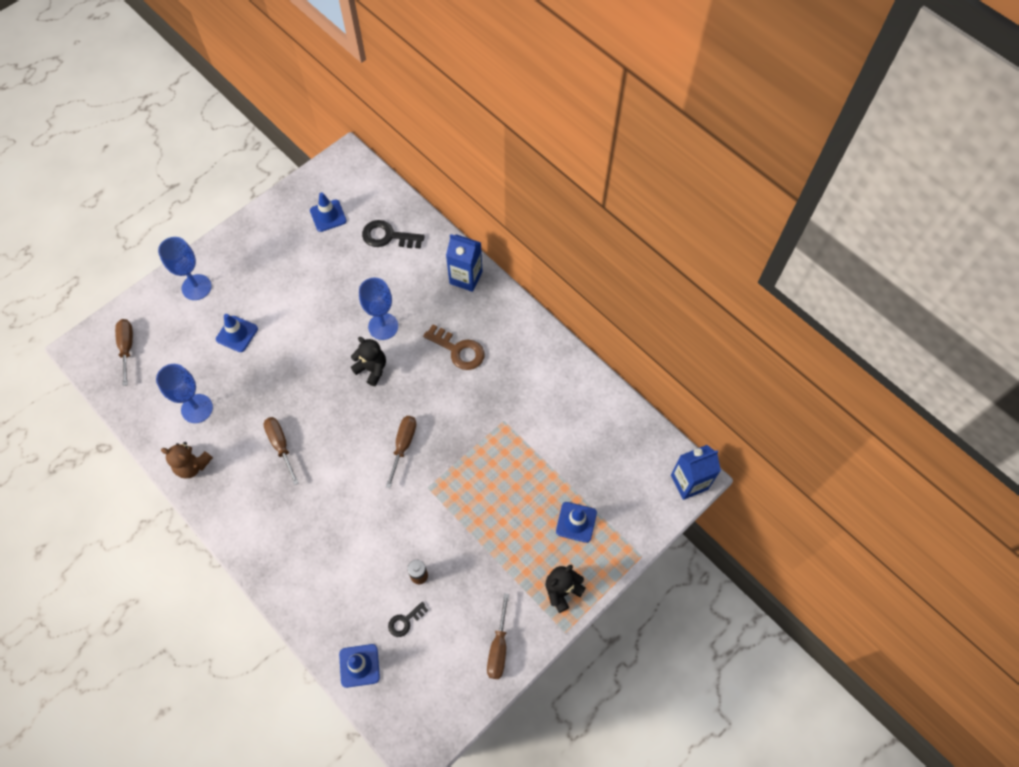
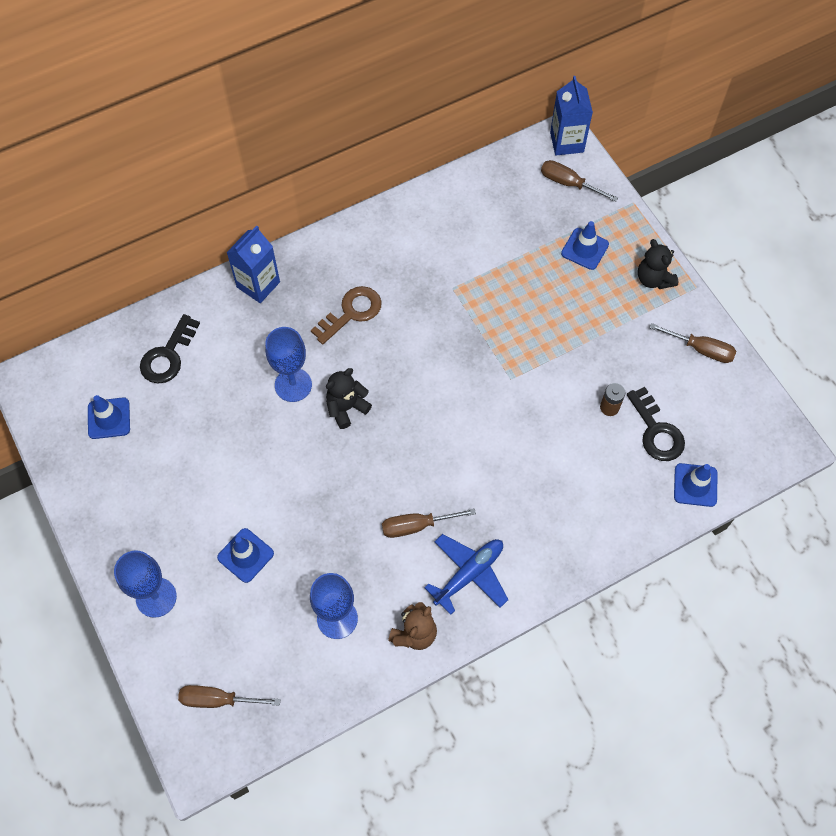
camera: 75 degrees left, 0 degrees up
(246, 494) = (469, 574): none -> blue plane
(403, 446) = (454, 393): brown screwdriver -> brown screwdriver (569, 183)
(405, 621) = (656, 431): black key -> black key, size x1.73

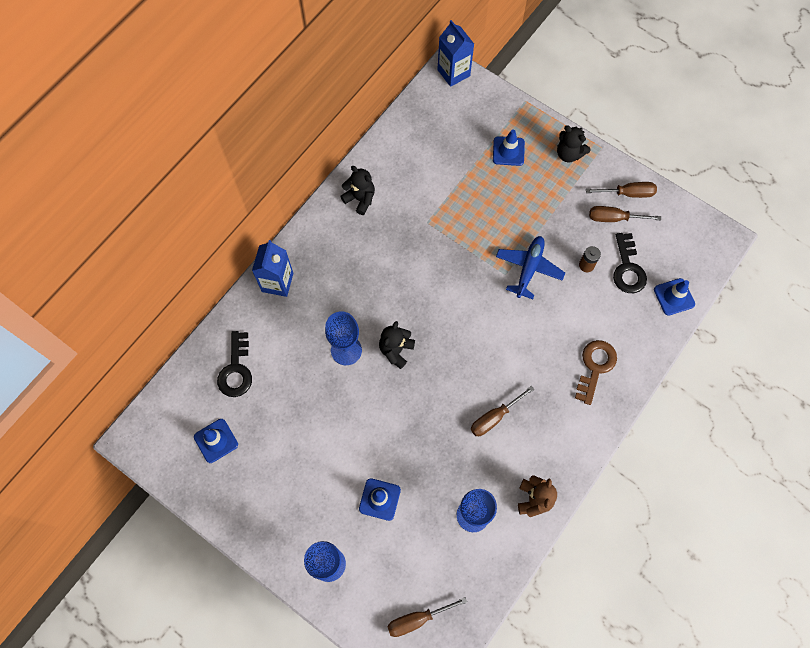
camera: 25 degrees left, 5 degrees up
(351, 312) = (361, 274): brown key -> brown key (595, 367)
(392, 234) = (360, 199): none -> black teddy bear
(469, 574) = (550, 436): blue plane -> blue plane (528, 268)
(569, 183) = (471, 105): brown screwdriver -> brown screwdriver (614, 218)
(656, 431) = (627, 268): black key -> black key turned 45 degrees clockwise

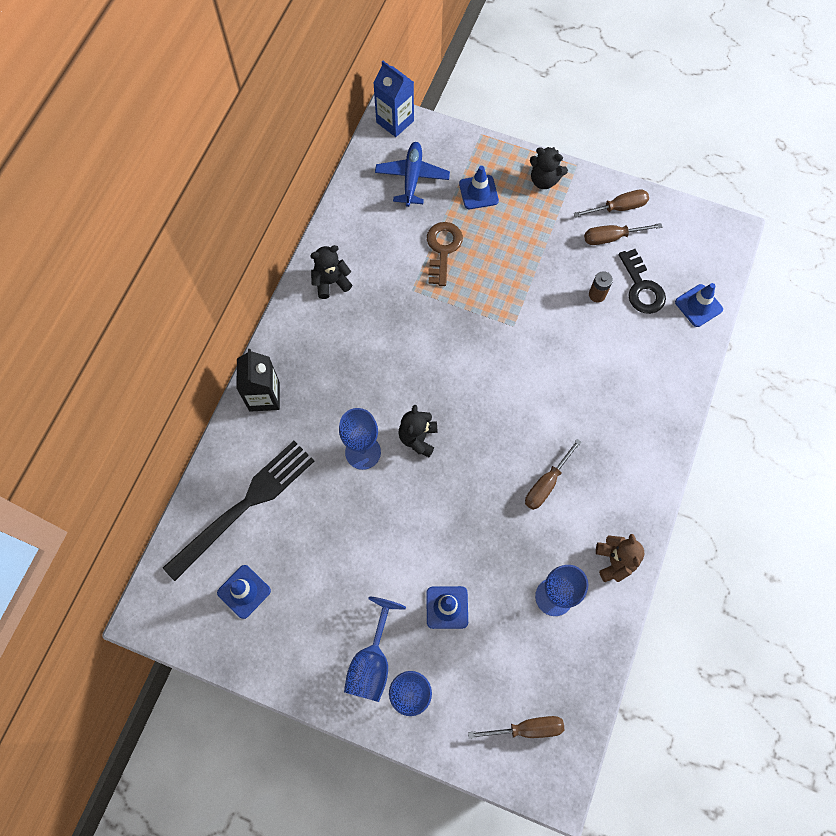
camera: 15 degrees left, 0 degrees up
(236, 370) = (245, 506): black key -> black fork
(277, 282) = (264, 396): blue carton -> black carton
(304, 527) = (372, 662): none -> blue goblet
(360, 199) = (331, 282): black teddy bear -> black teddy bear turned 45 degrees counterclockwise
(417, 619) = (526, 728): brown screwdriver -> brown screwdriver turned 150 degrees counterclockwise
(528, 268) = (537, 313): blue plane -> blue plane (412, 178)
(595, 367) = (638, 401): brown key -> brown key (443, 249)

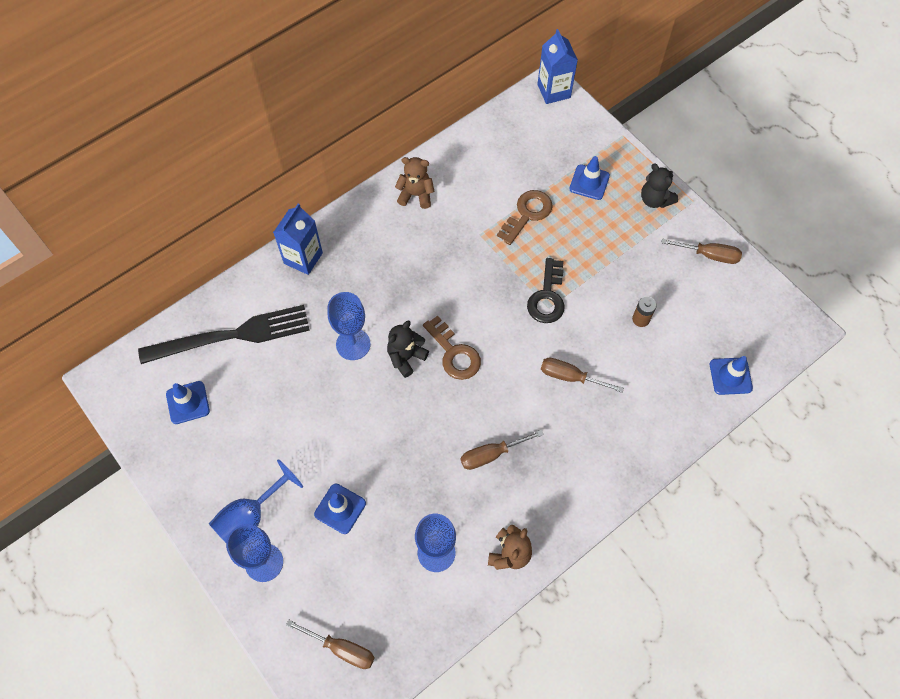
camera: 30 degrees right, 5 degrees down
(264, 396) = (303, 258): black carton -> blue carton
(331, 282) = (416, 195): black teddy bear -> brown teddy bear
(412, 178) = (539, 143): blue plane -> none
(458, 411) = (454, 353): none -> brown key
(612, 237) = (686, 277): brown screwdriver -> brown screwdriver (570, 377)
(641, 287) = (686, 334): black key -> black key (547, 297)

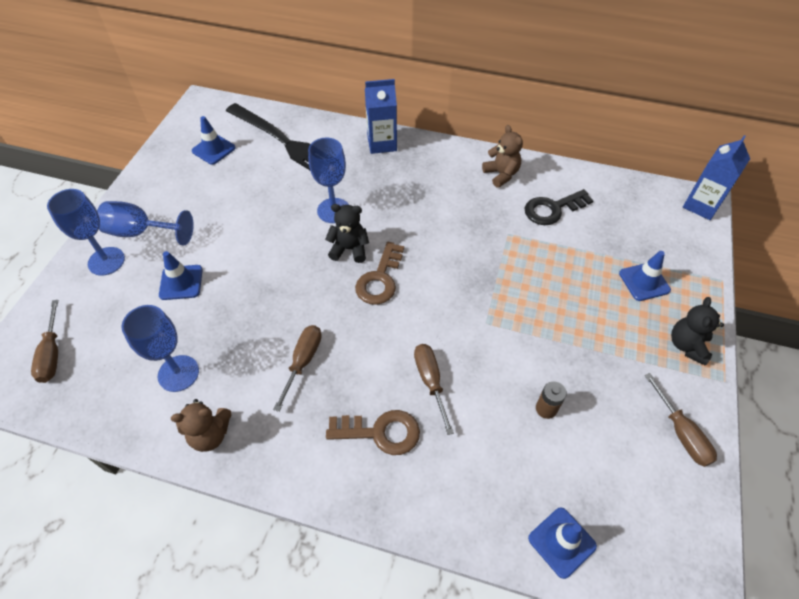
camera: 55 degrees right, 10 degrees down
(491, 454) = (303, 362): brown screwdriver -> brown screwdriver turned 75 degrees clockwise
(527, 214) = (562, 255): brown key -> brown key (380, 432)
(547, 297) = (496, 316): black key -> black key (552, 209)

